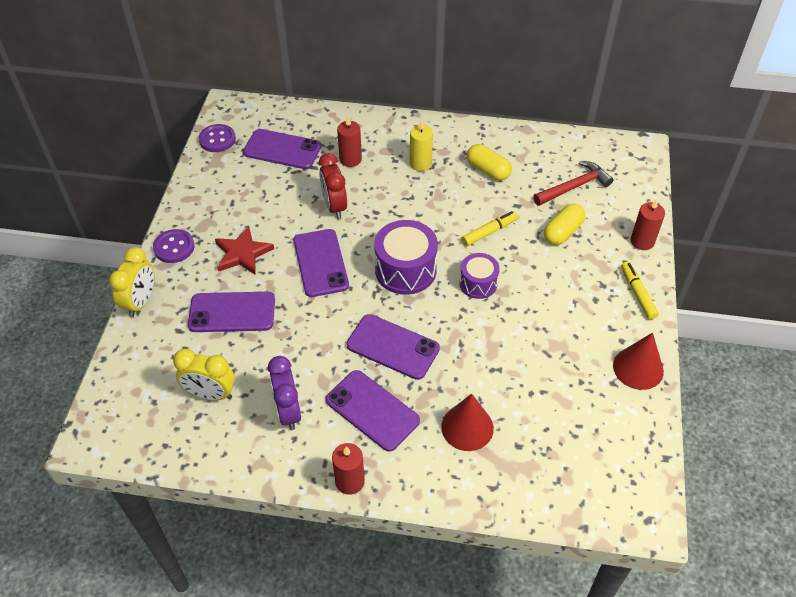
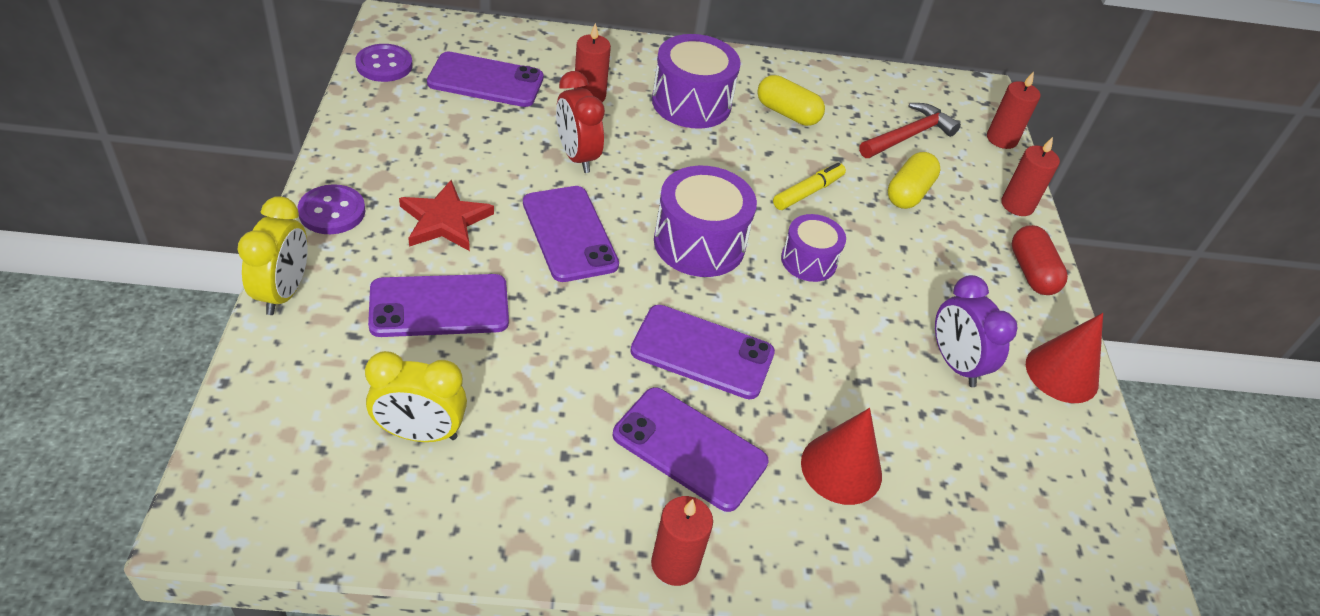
camera: 15 degrees left, 5 degrees down
(288, 411) = (554, 456): purple clock -> purple clock (955, 364)
(420, 163) = (691, 103): yellow candle -> purple drum
(637, 293) = (1031, 272): yellow marker -> red capsule
(645, 188) = (1001, 139): none -> red candle

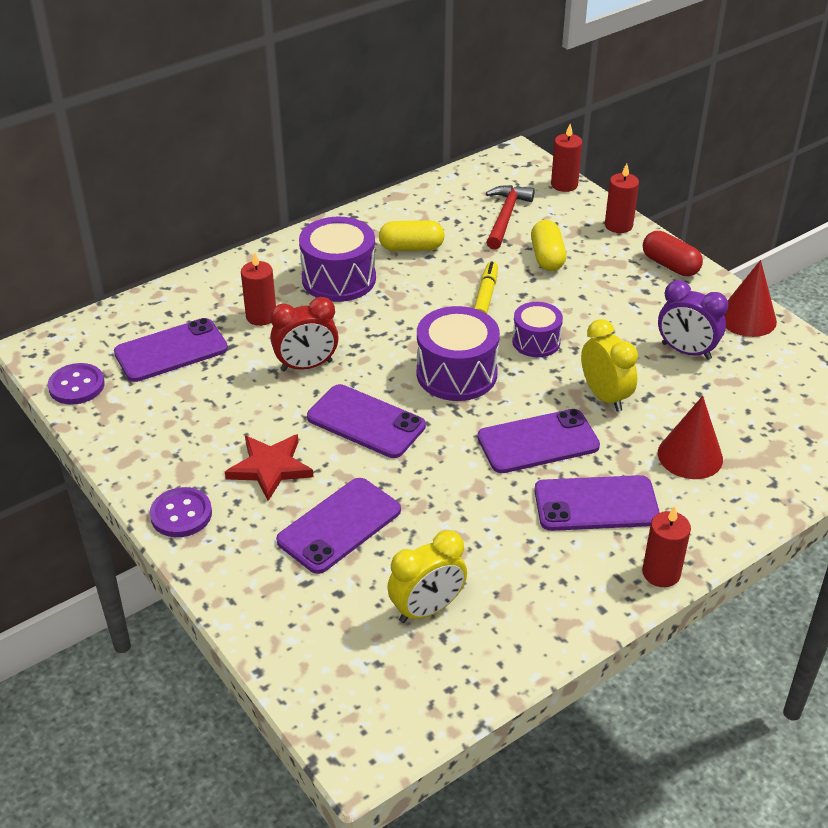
camera: 30 degrees left, 5 degrees down
(283, 292) = (220, 589): yellow clock -> yellow clock (605, 396)
(577, 157) = (306, 366): red clock -> red clock turned 45 degrees counterclockwise

